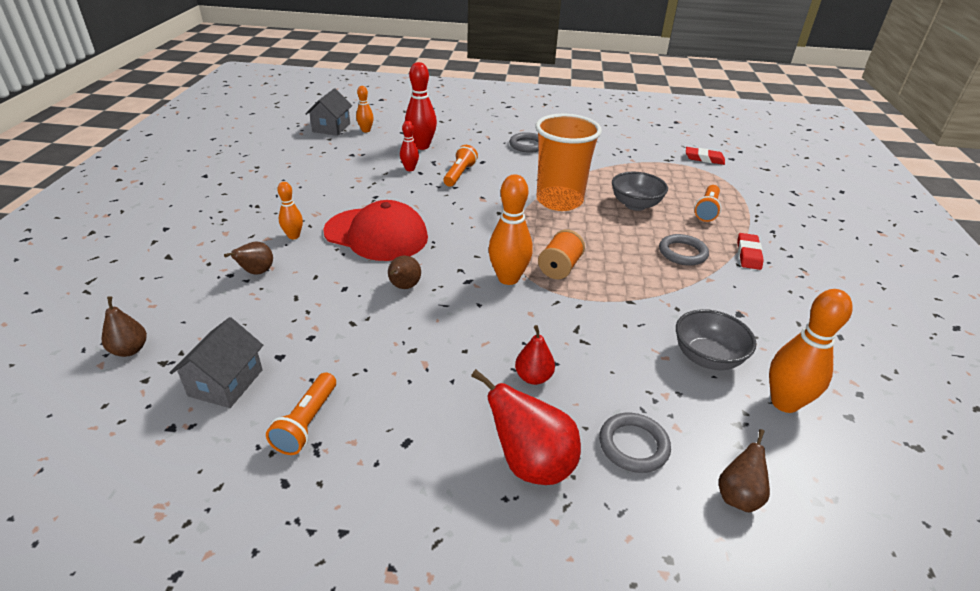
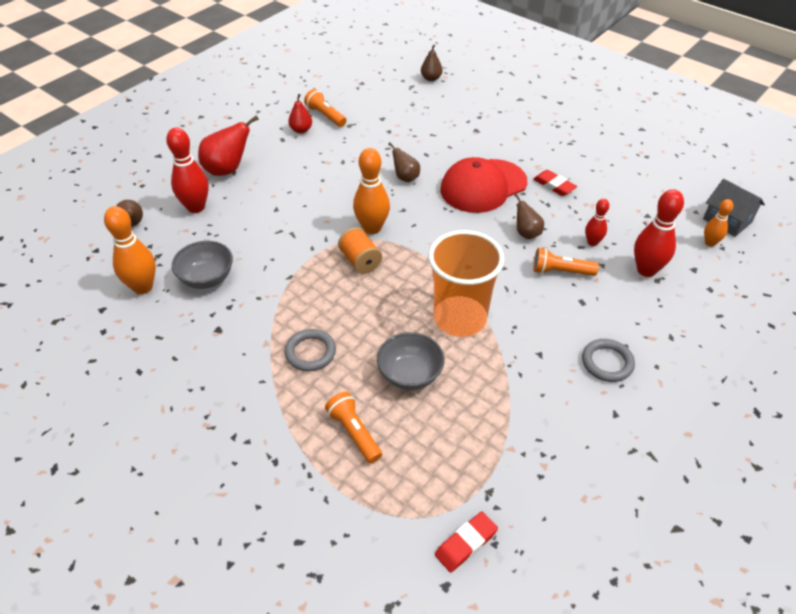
camera: 125 degrees right, 10 degrees up
(226, 383) = (377, 100): grey house -> none
(256, 272) = (473, 126): brown pear -> brown pear (526, 233)
(293, 236) = (510, 149): orange bowling pin -> none
(459, 174) = (560, 271): orange flashlight -> orange flashlight turned 135 degrees clockwise
(533, 377) = (275, 196): red pear -> red pear (301, 130)
(633, 445) = (196, 207): grey ring -> red bowling pin
(748, 254) = (265, 402): red eraser -> red eraser (554, 185)

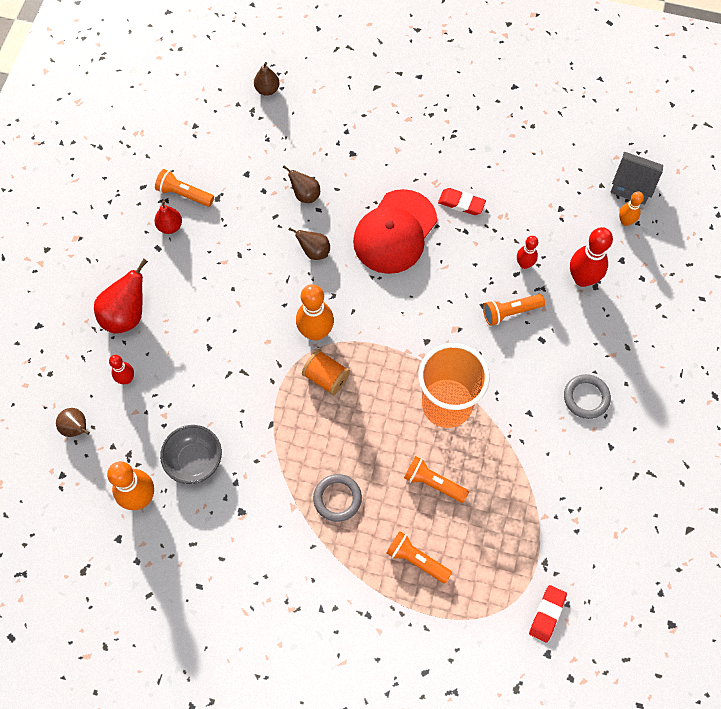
camera: 25 degrees left, 20 degrees up
(196, 207) = (126, 379): red bowling pin -> red bowling pin, size x0.57
(410, 375) = (433, 483): grey bowl -> orange flashlight
(526, 233) = (461, 278): brown pear -> brown pear (305, 195)

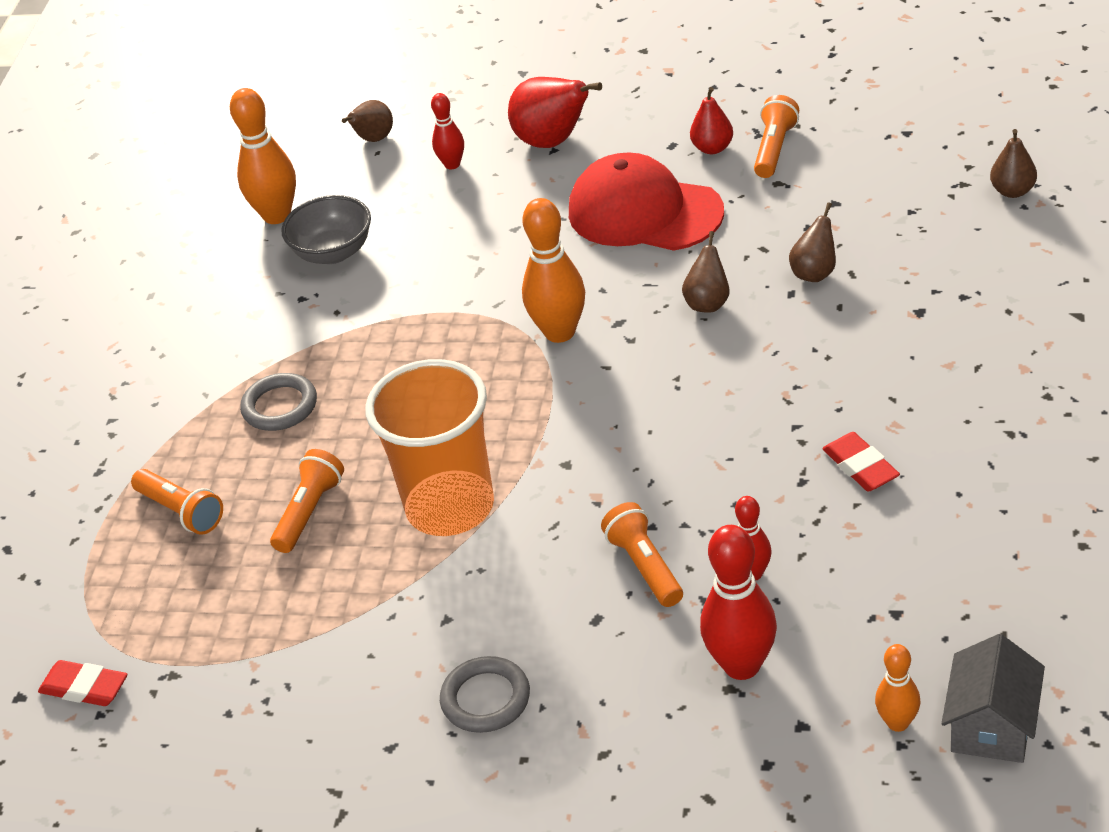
camera: 90 degrees right, 25 degrees down
(326, 377) = (481, 358): orange spool -> none
(395, 232) = (773, 390): red cap -> red cap (644, 212)
(416, 560) = (181, 511): orange flashlight -> orange flashlight turned 105 degrees clockwise
(461, 203) = (860, 467): red eraser -> red eraser turned 45 degrees counterclockwise

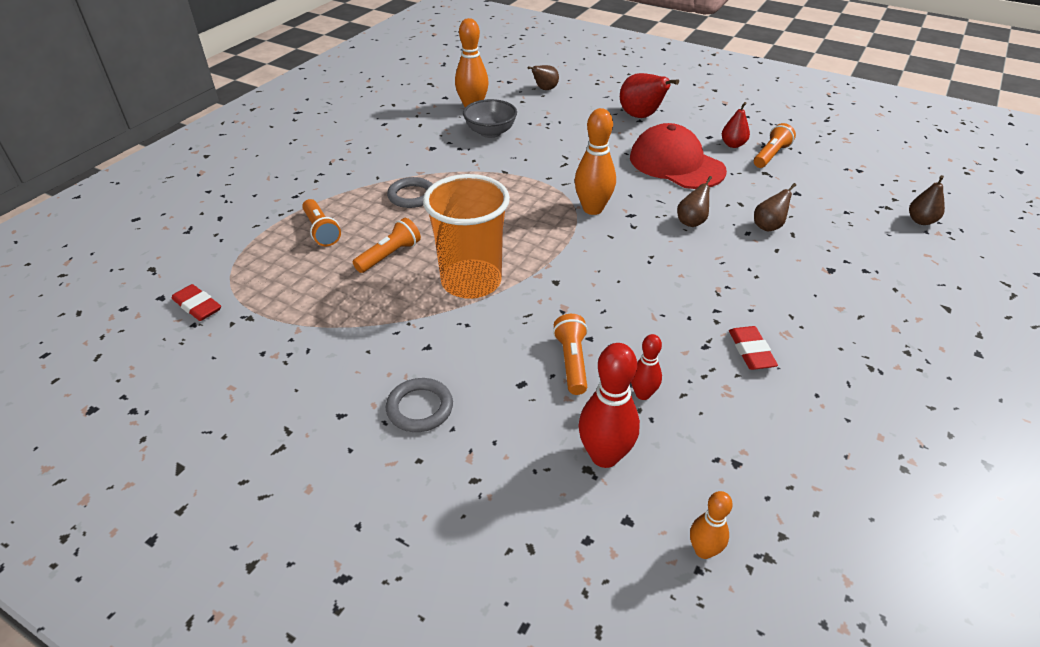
camera: 15 degrees right, 0 degrees up
(452, 164) = (579, 111): red bowling pin -> none
(992, 725) = (780, 586): grey house -> none

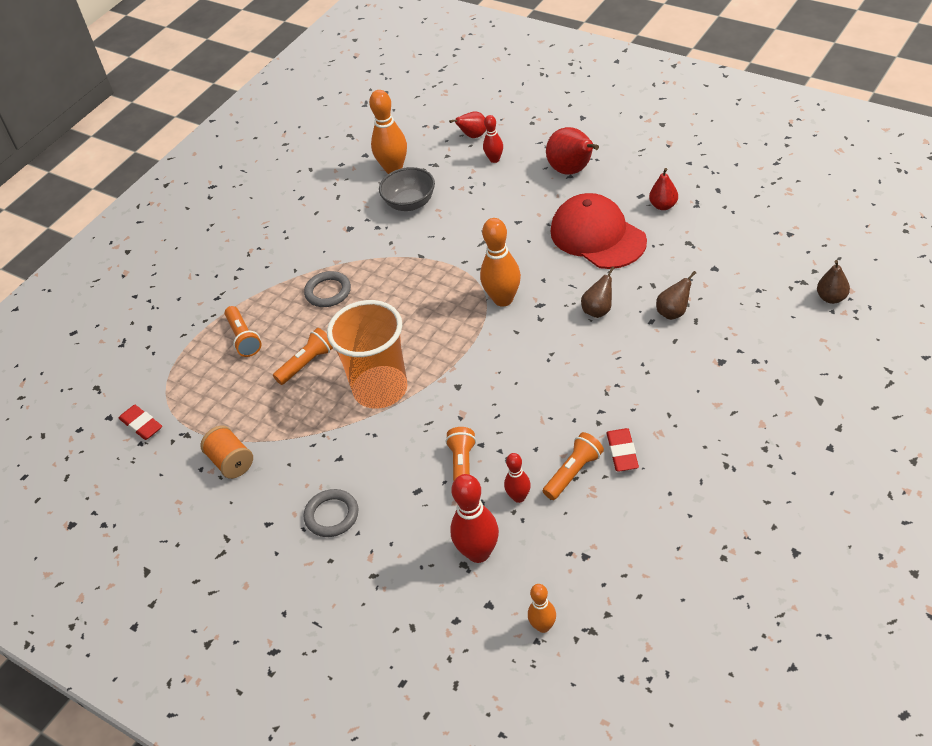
camera: 10 degrees right, 5 degrees up
(299, 347) = (231, 462): none -> orange spool
(544, 89) = (473, 136): brown pear -> red pear
(567, 106) = (494, 159): none -> red bowling pin
(770, 155) = (700, 218): orange flashlight -> orange flashlight (573, 473)

